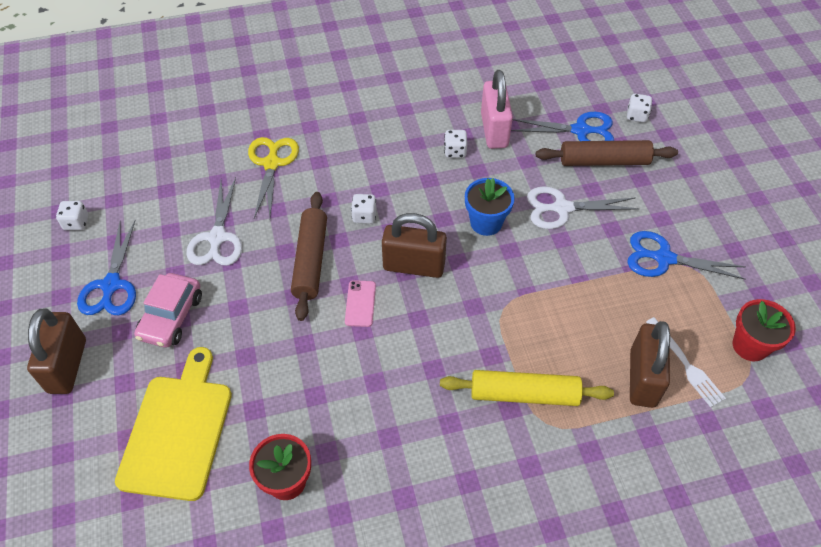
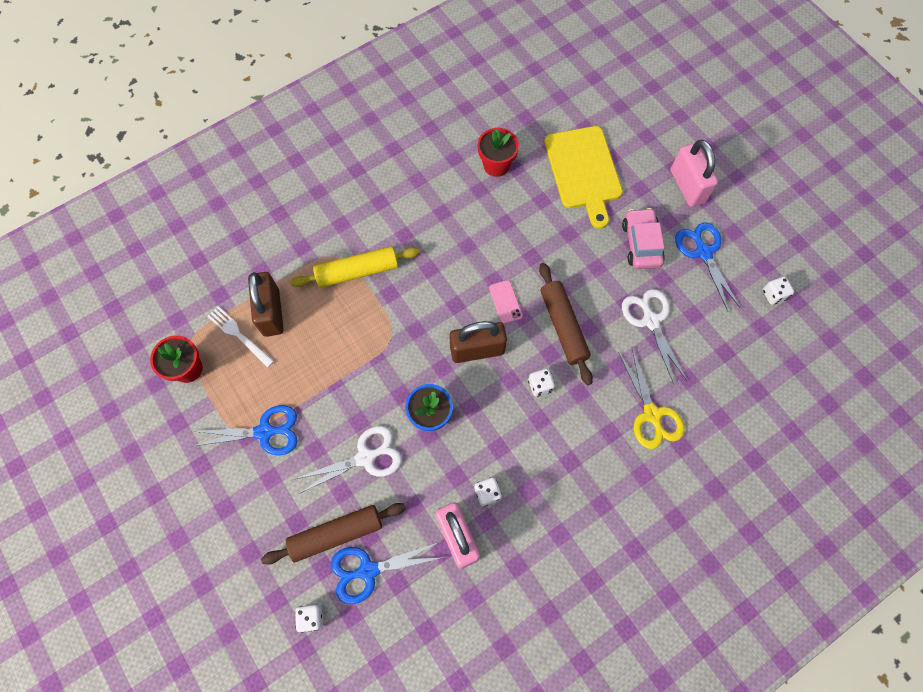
camera: 160 degrees right, 15 degrees up
(67, 366) = (687, 186): brown padlock -> pink padlock

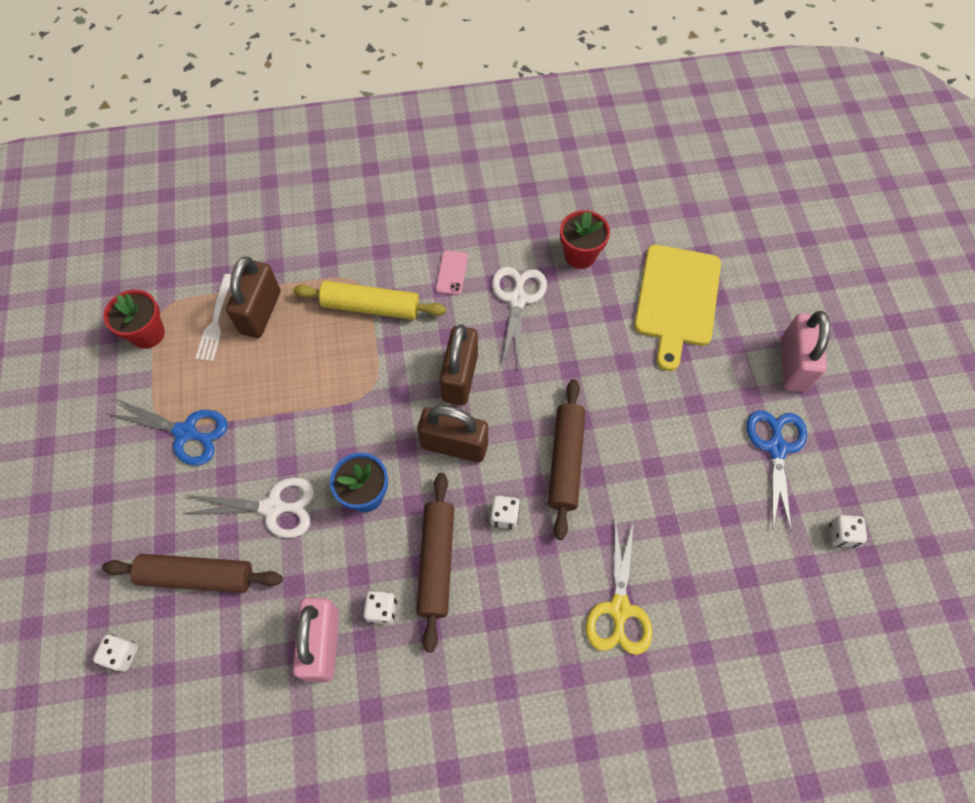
camera: 25 degrees right, 5 degrees down
(238, 335) = (216, 321): white fork -> white fork turned 150 degrees counterclockwise
(368, 570) = (207, 633): blue scissors -> none
(454, 297) = (460, 377): none -> brown padlock
(505, 302) = (513, 406): pink phone -> pink phone (451, 273)
(508, 441) = (436, 562): none -> brown rolling pin
(641, 243) = (705, 407): pink car -> none
(650, 320) = (672, 499): white scissors -> white scissors (517, 299)

